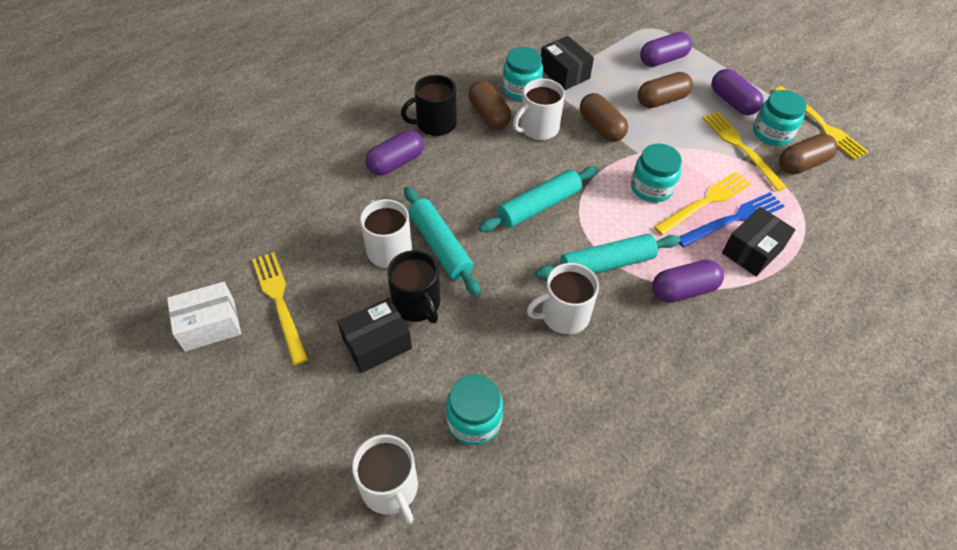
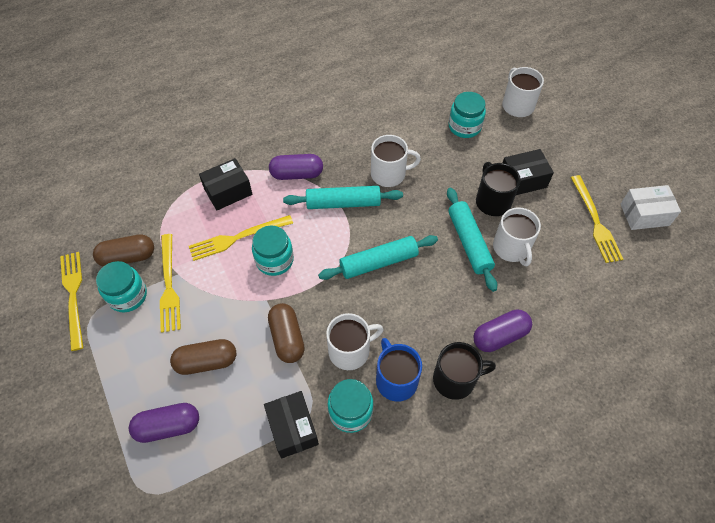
camera: 165 degrees left, 5 degrees up
(489, 115) = (396, 380): brown capsule -> blue mug
(732, 102) = (136, 343): purple capsule -> none
(733, 219) = (225, 218): blue fork -> none

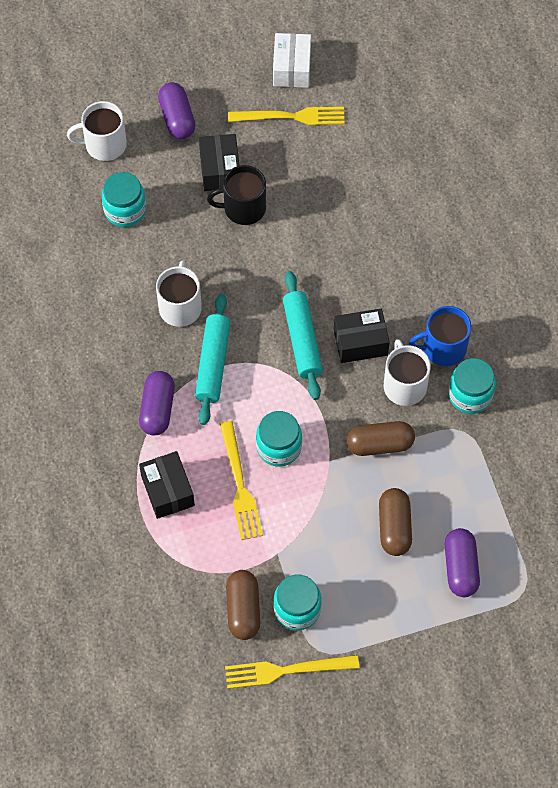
camera: 80 degrees left, 5 degrees up
(169, 285) = (291, 563): yellow fork -> none
(292, 428) = (479, 450): black box -> black box (360, 342)
(455, 379) = (451, 294): black mug -> none
(469, 242) = (294, 245): turquoise rolling pin -> none
(500, 336) = (411, 243): purple capsule -> purple capsule (177, 118)
(511, 248) = (309, 205): white mug -> none

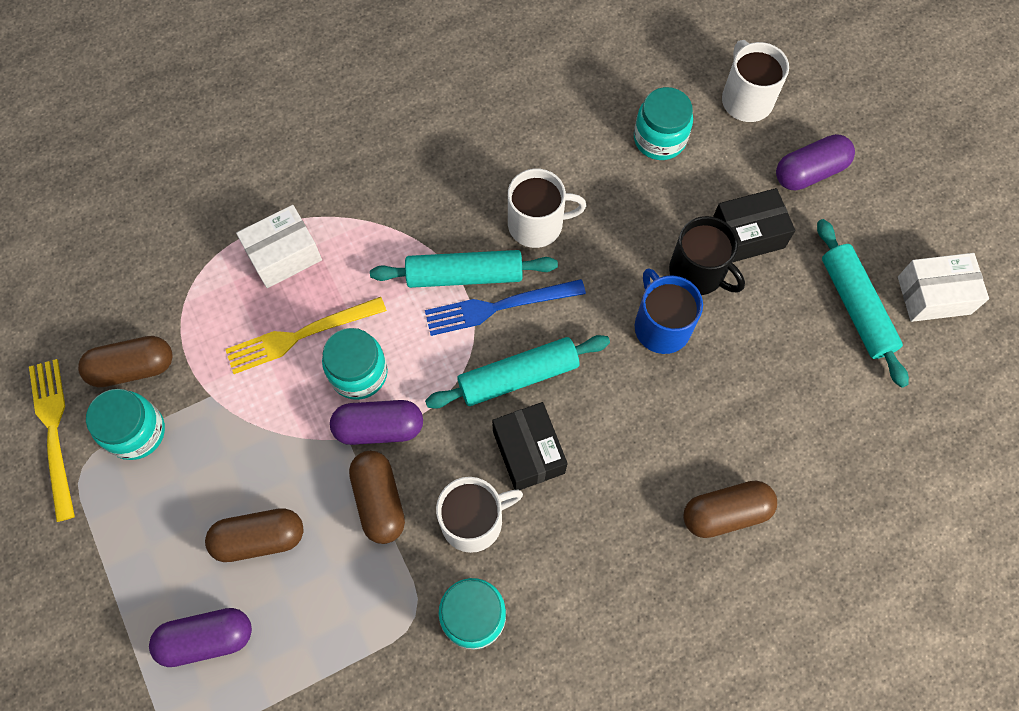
camera: 80 degrees right, 5 degrees up
(157, 409) = (391, 224): purple capsule -> purple capsule (379, 428)
(167, 490) = (284, 255): black box -> white box
(243, 208) = (698, 272): black mug -> black mug turned 150 degrees clockwise
(244, 344) = (499, 306): none -> blue fork
(291, 117) = (856, 307): yellow fork -> turquoise rolling pin
(424, 230) = (725, 513): none -> brown capsule
(443, 348) = (541, 567): blue mug -> blue mug (661, 326)

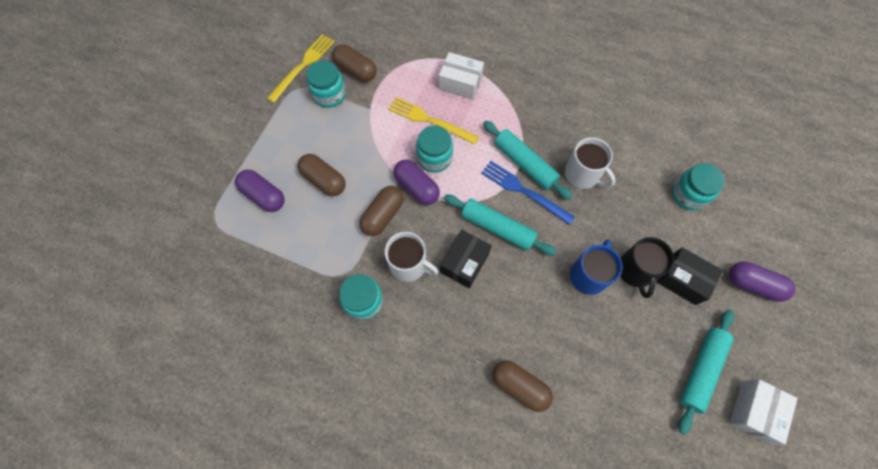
camera: 50 degrees right, 0 degrees up
(746, 99) = (758, 219): white mug -> none
(934, 295) = (753, 411): white box -> white box turned 75 degrees clockwise

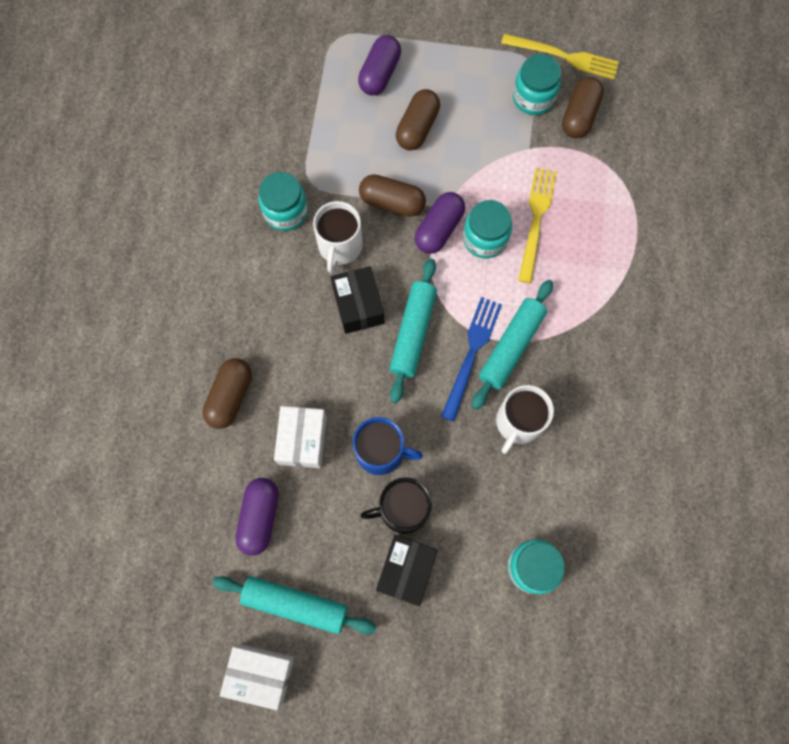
camera: 75 degrees right, 5 degrees up
(460, 83) = (604, 242): white box -> white box (302, 440)
(464, 262) = (358, 305): black box -> black box turned 60 degrees clockwise
(753, 284) = (424, 665): purple capsule -> purple capsule (260, 517)

